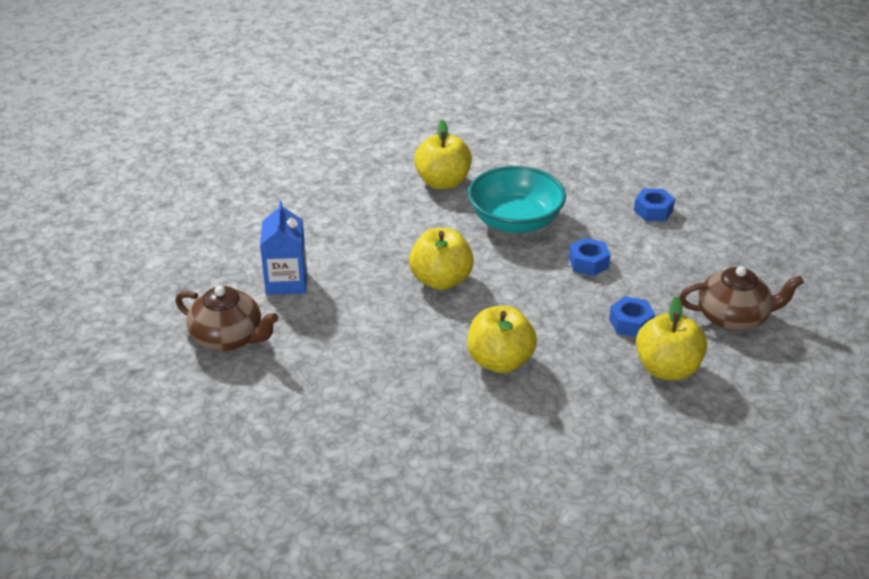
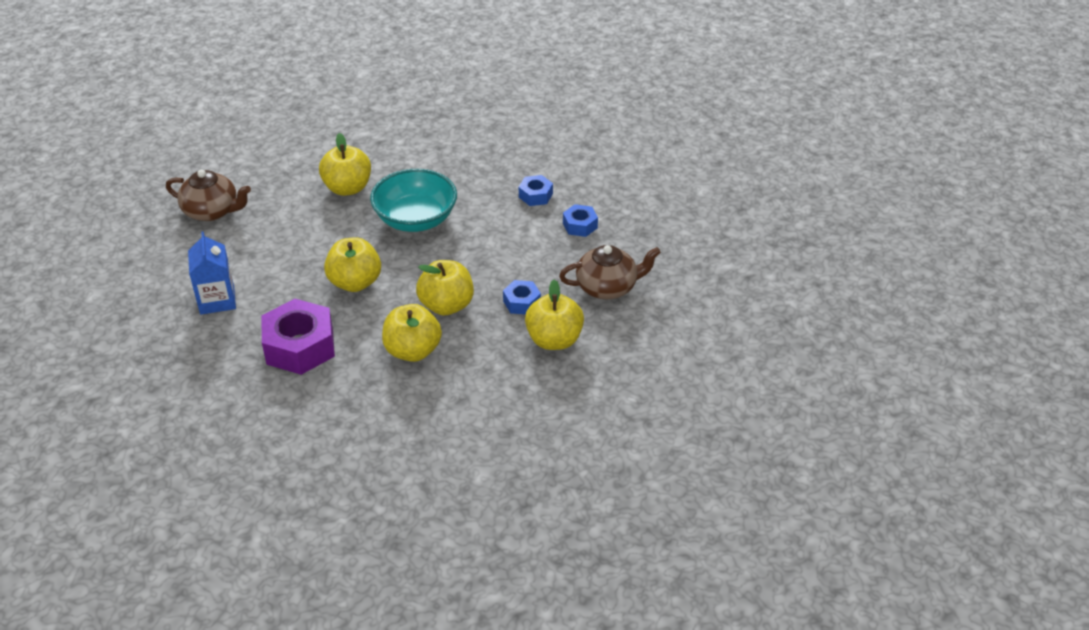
camera: 10 degrees left, 5 degrees up
(228, 338) = (172, 359): brown teapot -> brown teapot (212, 211)
(371, 341) = (300, 346): none -> purple nut
(543, 316) = (446, 305): none -> yellow apple
(588, 263) = (482, 251): blue nut -> blue nut (580, 225)

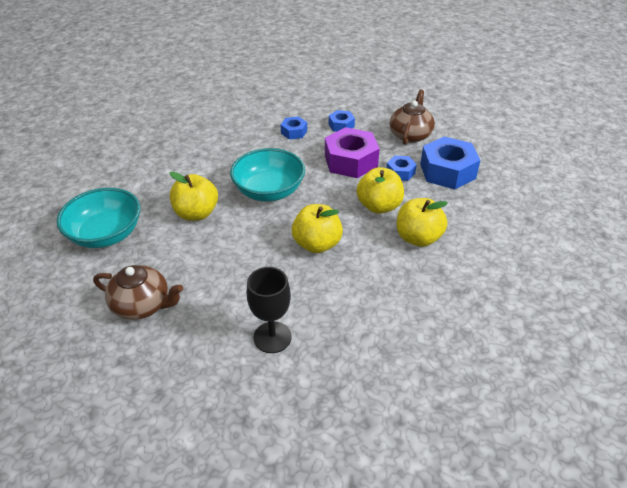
camera: 60 degrees left, 0 degrees up
(212, 211) = (142, 305): brown teapot -> brown teapot turned 60 degrees clockwise
(217, 300) = (272, 337): blue carton -> black goblet
(283, 150) = (106, 234): none -> turquoise bowl
(300, 346) = (372, 299): purple nut -> purple nut (350, 161)
(554, 340) = (447, 171): yellow apple -> blue nut

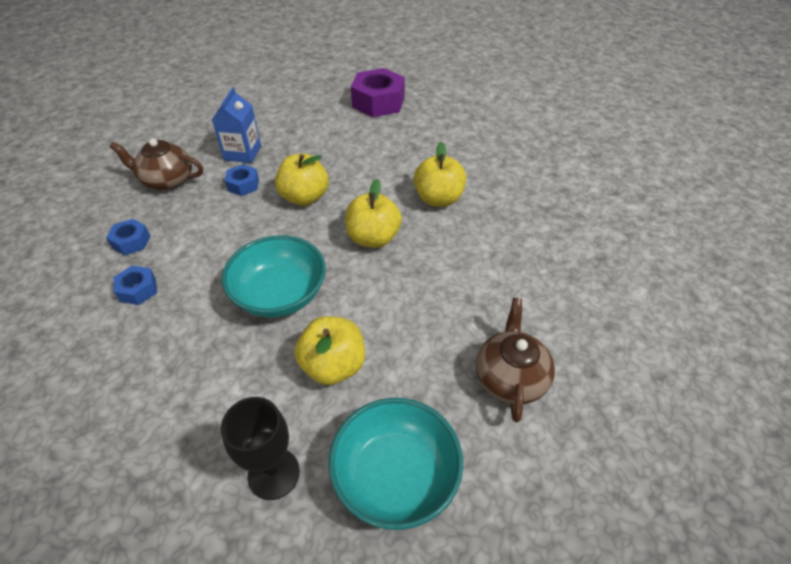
camera: 100 degrees left, 5 degrees up
(272, 337) = (508, 253): black goblet -> black goblet (273, 474)
(350, 161) = (218, 225): purple nut -> purple nut (378, 102)
(418, 238) = (351, 170): yellow apple -> yellow apple (438, 199)
(447, 171) = (242, 153): blue nut -> blue carton

